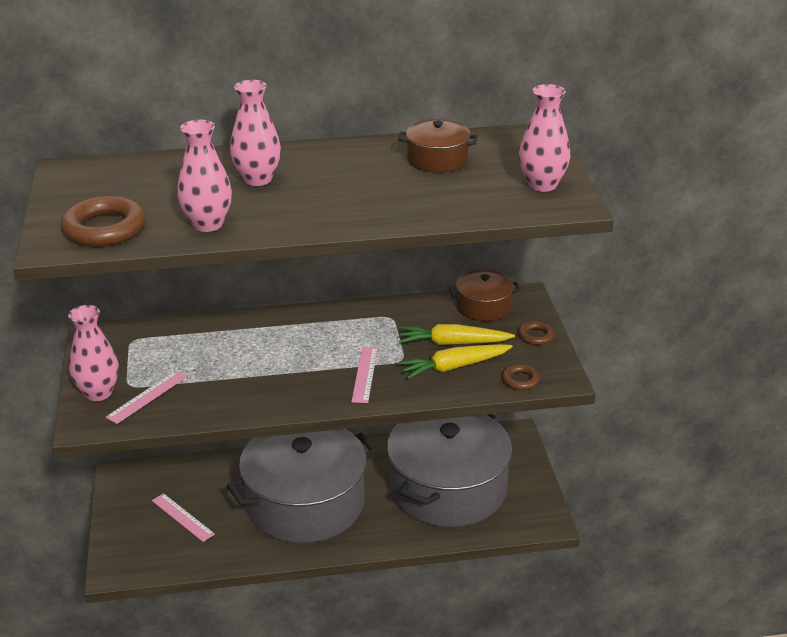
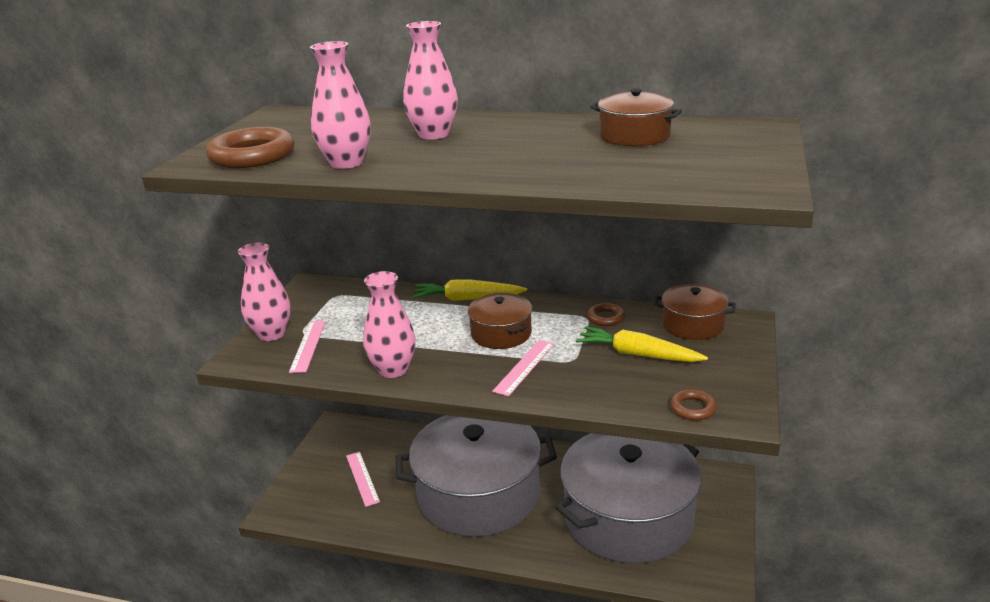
camera: 25 degrees right, 5 degrees down
(147, 397) = (308, 346): pink ruler -> pink ruler turned 60 degrees counterclockwise
(324, 348) = (501, 334): none -> brown pot
(454, 367) = (624, 379): yellow carrot -> yellow carrot (467, 299)
(535, 336) = (737, 365): brown ring -> brown ring (606, 318)
(542, 185) = (741, 168): pink vase -> pink vase (393, 370)

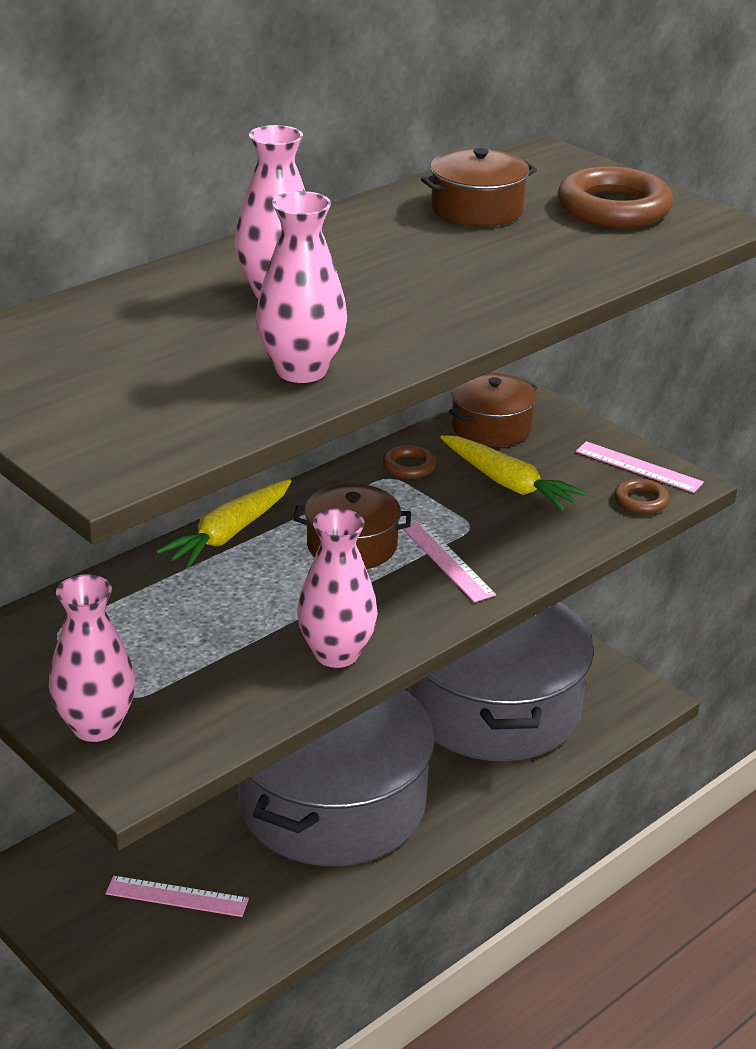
camera: 60 degrees left, 5 degrees up
(252, 156) = (152, 421): brown ring -> brown ring (613, 208)
(308, 346) = (179, 703): pink ruler -> pink ruler (638, 467)
(637, 354) = (508, 484): yellow carrot -> yellow carrot turned 105 degrees counterclockwise

